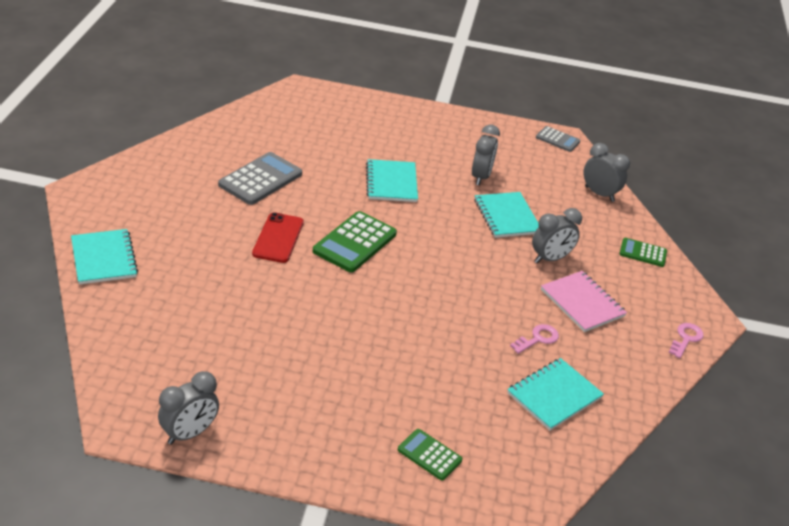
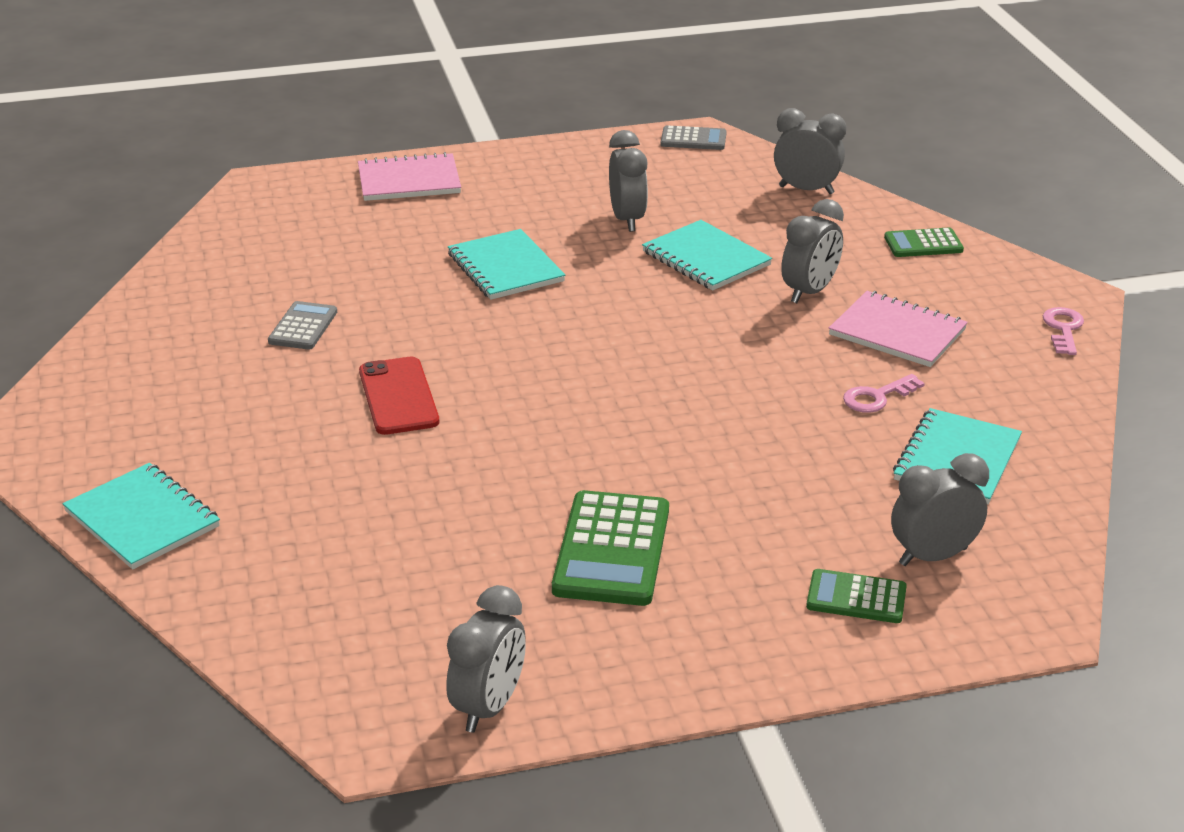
camera: 20 degrees left, 5 degrees down
(260, 179) = (303, 327): grey calculator -> grey calculator, size x0.57
(354, 242) = (518, 364): green calculator -> green calculator (611, 550)
(379, 112) = (409, 181): none -> pink notebook
(492, 449) = (933, 556): none -> grey clock
(538, 338) = (877, 397): pink key -> pink key turned 150 degrees counterclockwise

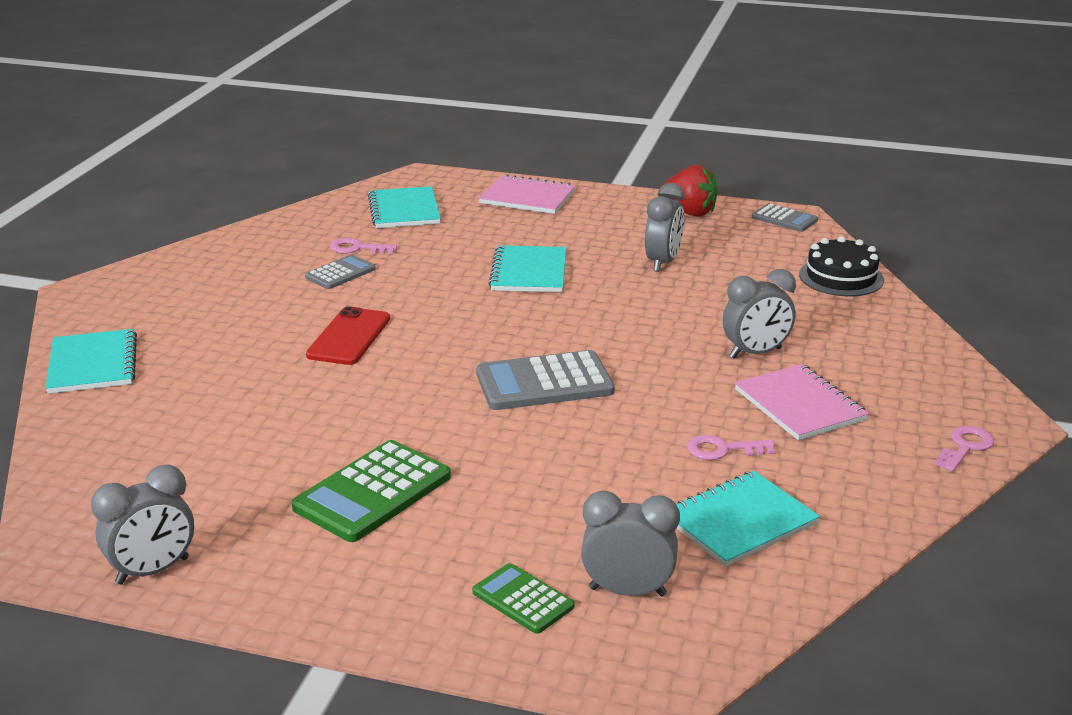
camera: 30 degrees right, 5 degrees down
(287, 292) = (357, 248): none -> pink key
(595, 156) = (689, 212): none -> red strawberry
(650, 383) = (544, 382): none -> grey calculator
(706, 258) = (695, 306): turquoise notebook -> turquoise notebook (404, 210)
(806, 190) = (841, 277): grey clock -> black cake
(923, 244) = (903, 343): green calculator -> none

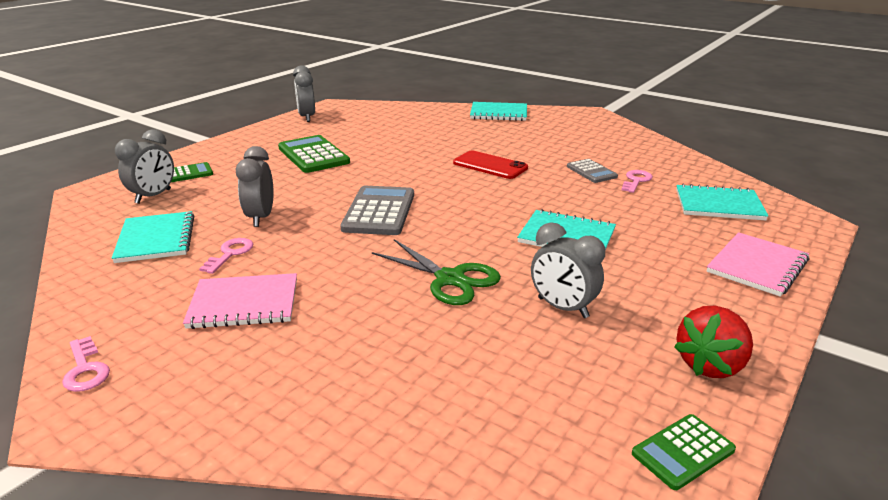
camera: 110 degrees right, 0 degrees up
(660, 314) = (450, 279): none -> green scissors
(755, 353) = (343, 308): grey clock -> grey clock (261, 218)
(784, 219) = (683, 452): grey calculator -> green calculator
(841, 277) = (467, 433): black cake -> none

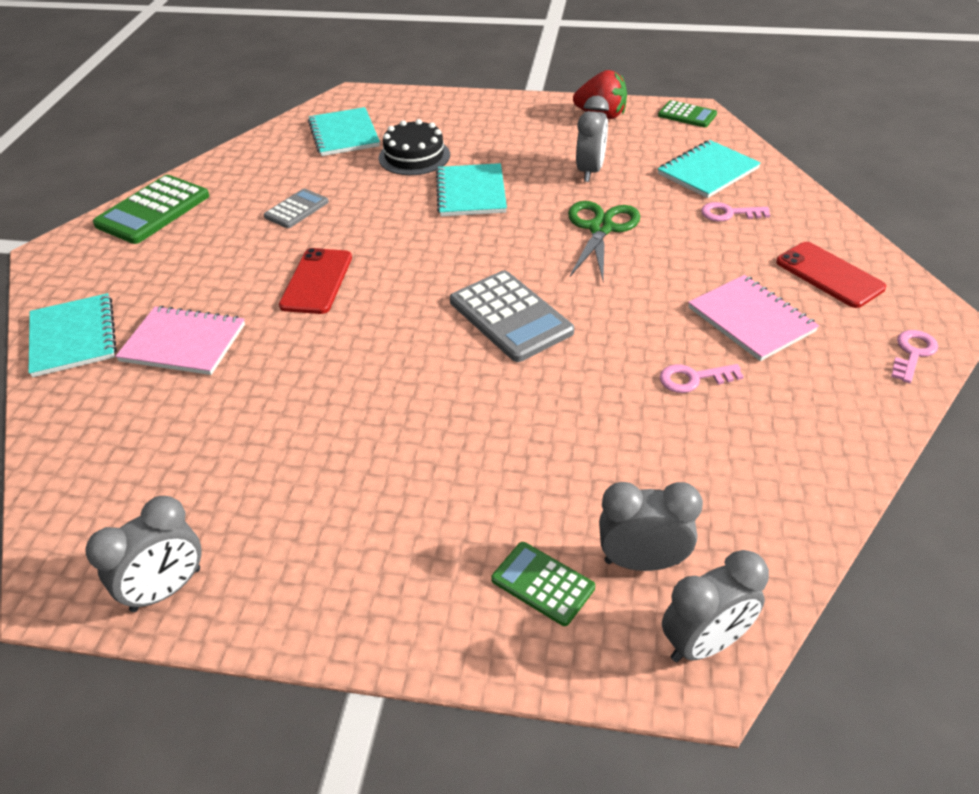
camera: 115 degrees left, 15 degrees up
(156, 239) = (729, 463): turquoise notebook -> turquoise notebook (708, 171)
(230, 382) = (829, 275): none -> red phone
(261, 218) = (602, 403): grey clock -> grey clock (704, 643)
(313, 155) = (371, 465): green calculator -> green calculator (153, 210)
(379, 211) = (510, 317): grey calculator -> grey calculator turned 105 degrees counterclockwise
(636, 180) = (307, 180): pink key -> pink key (728, 213)
(655, 226) = (414, 156): none -> black cake
(757, 266) = (453, 111): pink notebook -> pink notebook (183, 343)

